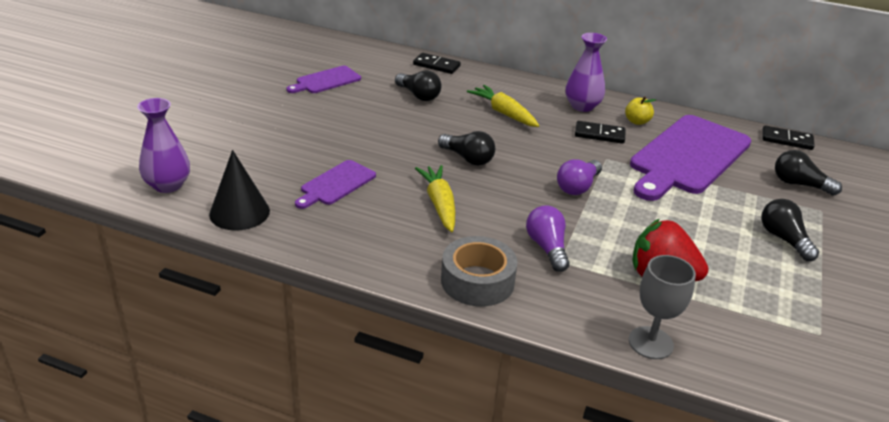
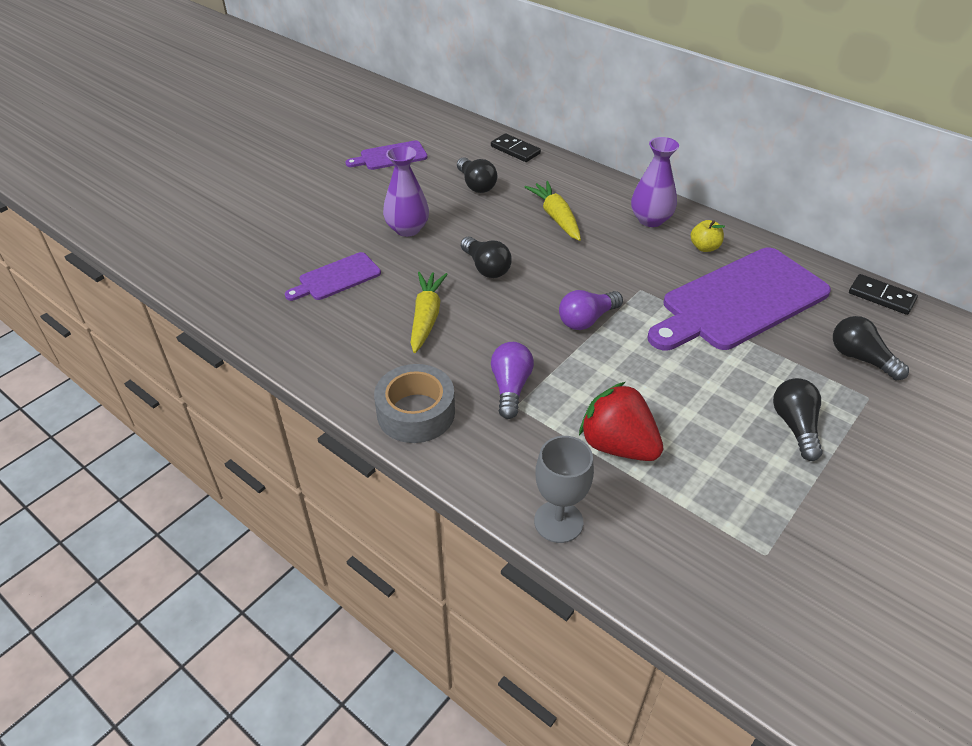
camera: 20 degrees right, 10 degrees up
(168, 185) = (182, 255): purple vase -> purple vase (407, 229)
(239, 212) = (230, 295): black cone -> none
(599, 134) = (650, 258): black domino -> none

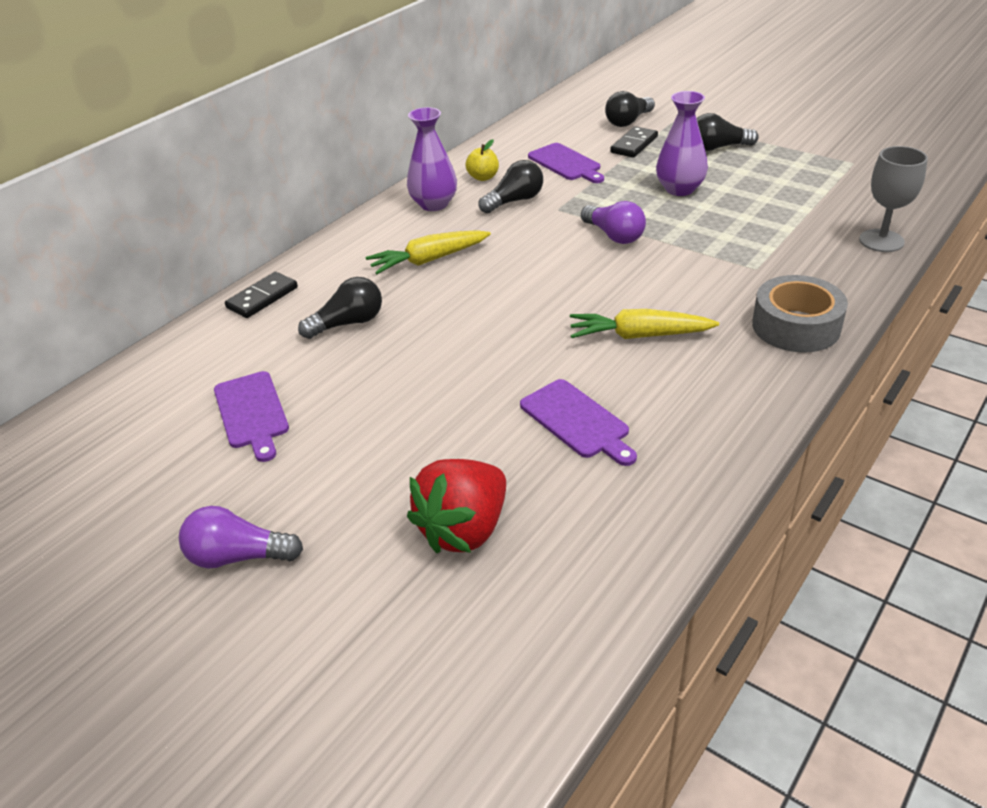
camera: 90 degrees left, 5 degrees down
(407, 229) = (456, 371): purple vase -> purple vase (679, 189)
(486, 267) = (535, 301): black light bulb -> black light bulb (514, 201)
(510, 387) = (732, 273): purple light bulb -> purple light bulb (238, 556)
(617, 445) = (779, 217): red strawberry -> red strawberry (464, 529)
(739, 301) = (566, 163): purple cutting board -> purple cutting board, size x0.49
(881, 296) = (547, 109): black domino -> black domino (634, 145)

